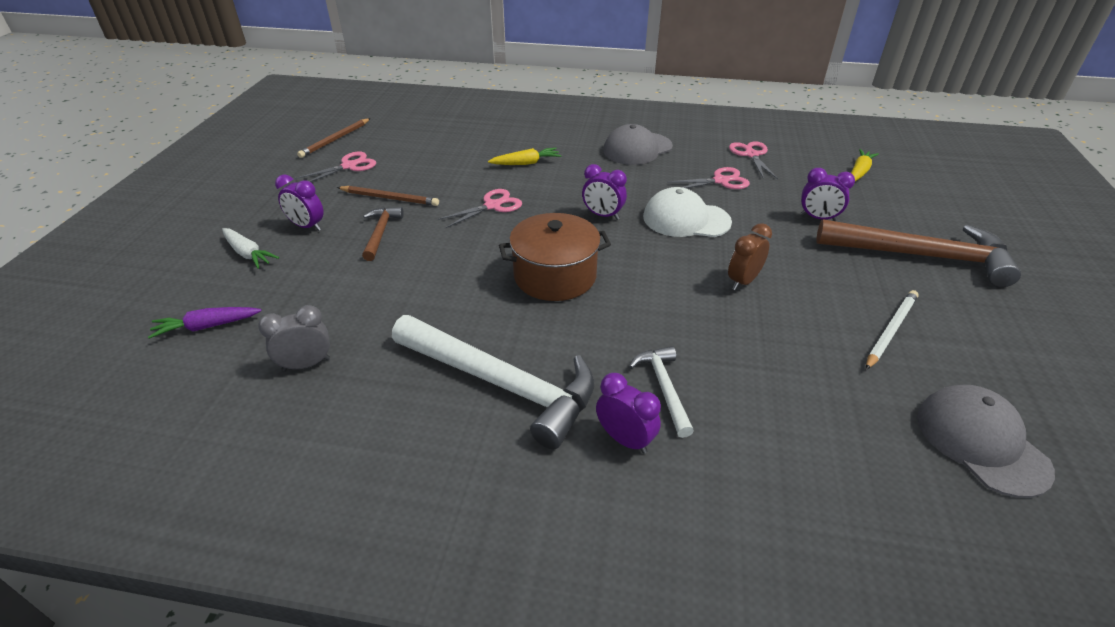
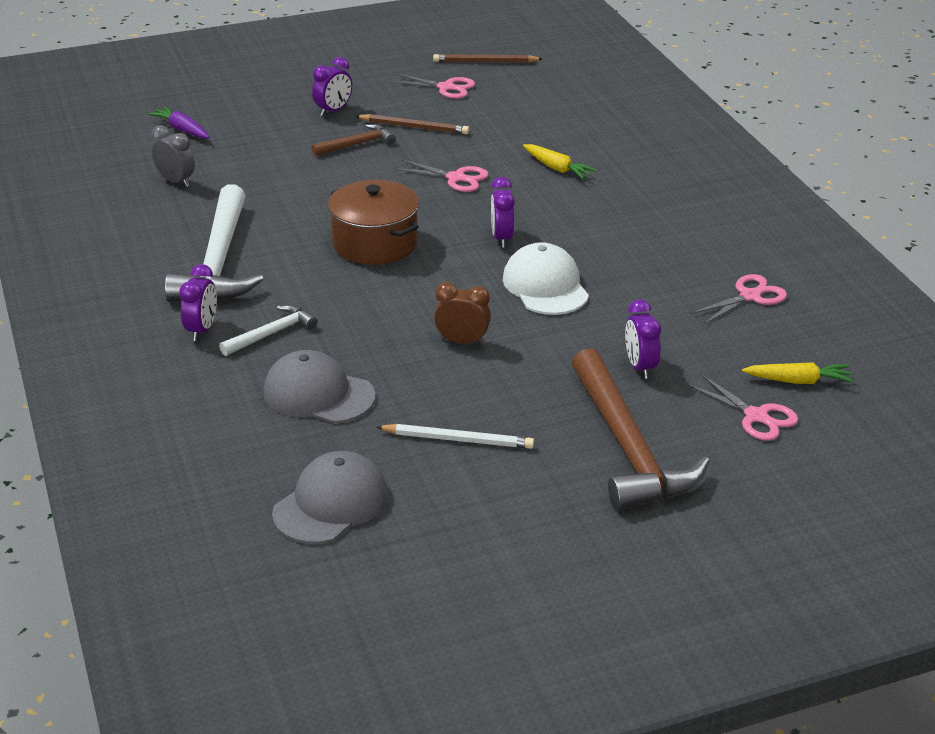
camera: 60 degrees right, 5 degrees down
(248, 253) = (274, 105): white carrot -> none
(307, 226) = (333, 111): purple clock -> purple clock turned 135 degrees counterclockwise
(390, 198) = (414, 127): brown pencil -> brown pencil turned 60 degrees counterclockwise
(637, 149) = (670, 220): grey cap -> grey cap (318, 394)
(720, 181) = (655, 289): pink scissors -> pink scissors (756, 416)

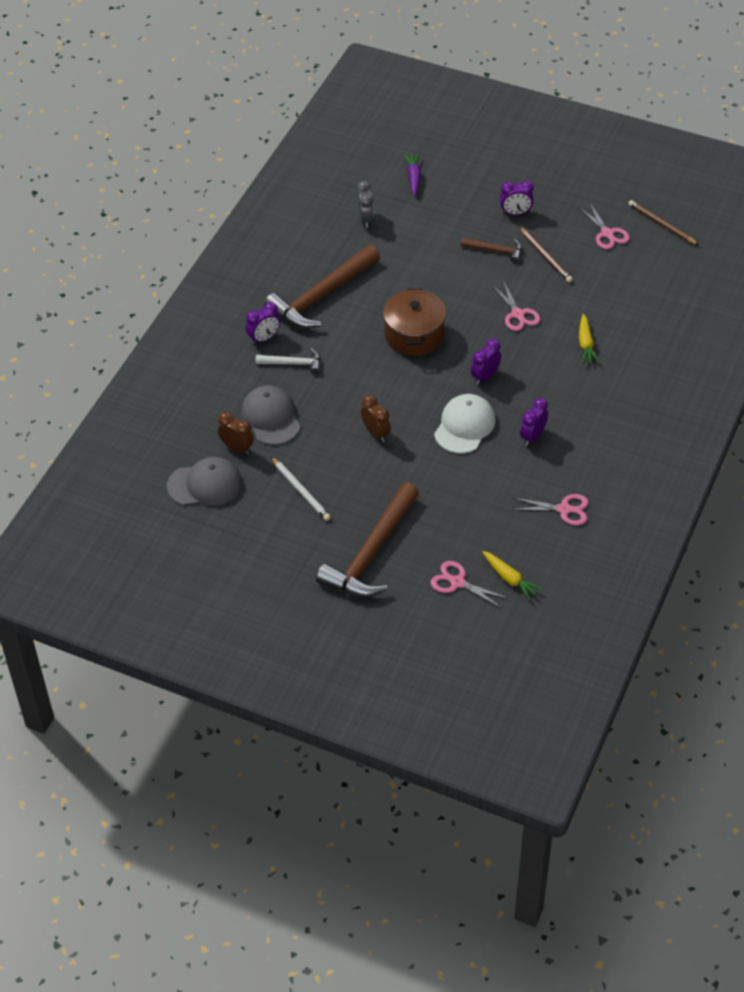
camera: 45 degrees right, 15 degrees up
(218, 262) = (321, 296): white hammer -> brown hammer
(319, 445) = (237, 448): none -> brown clock
(640, 367) = (442, 512): purple clock -> purple clock (532, 436)
(756, 416) = (457, 582): pink scissors -> pink scissors turned 120 degrees clockwise

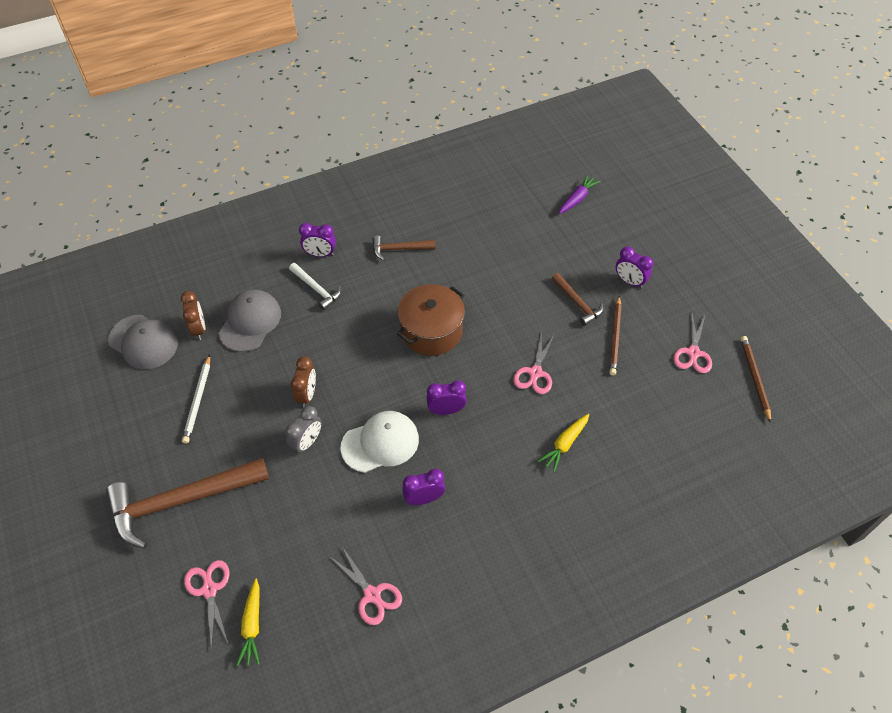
camera: 40 degrees right, 5 degrees up
(321, 296) = (399, 249): brown hammer -> brown hammer, size x0.49
(365, 219) = (502, 209): grey clock -> grey clock (307, 442)

